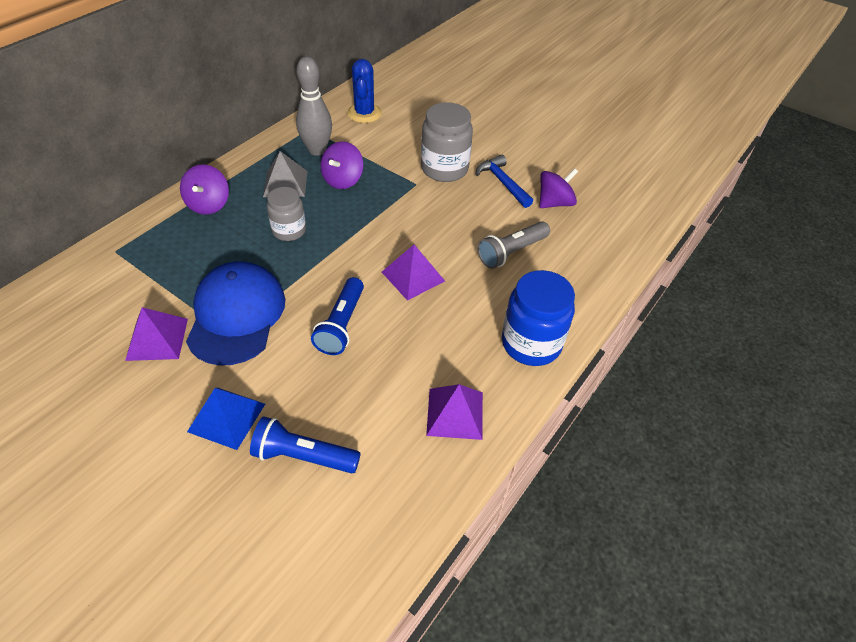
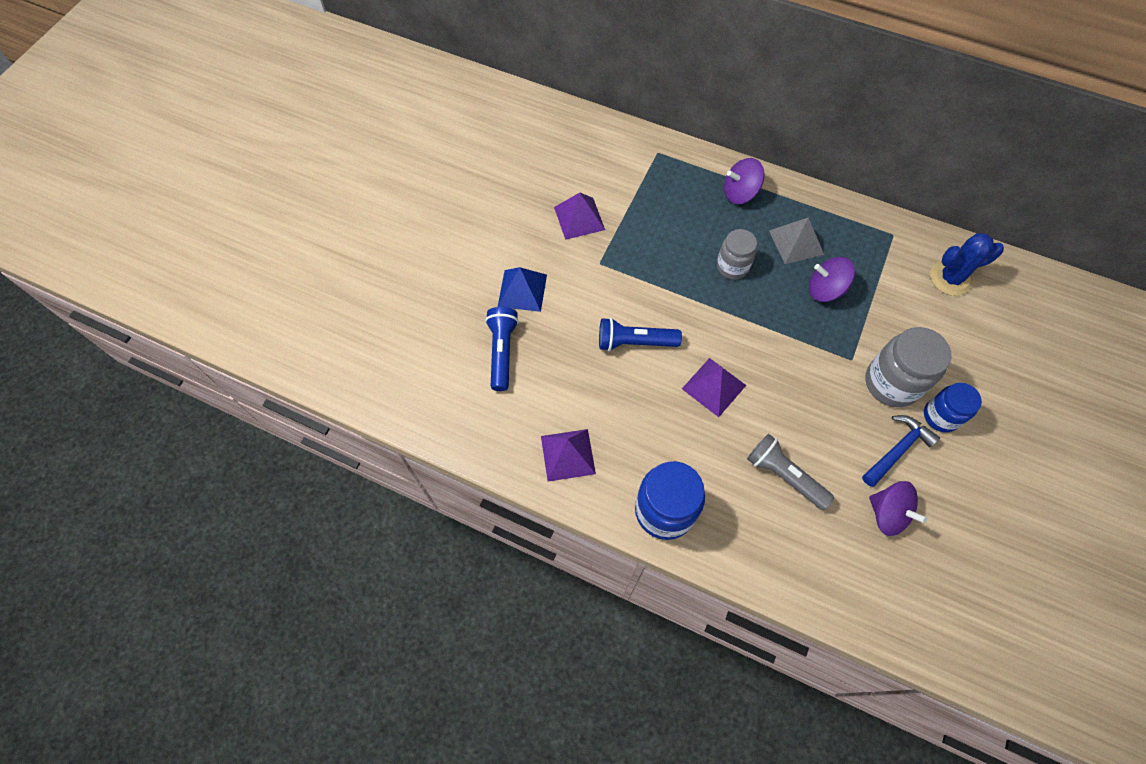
camera: 80 degrees right, 15 degrees up
(236, 315) = (619, 261): blue cap -> none
(317, 150) = (861, 253): grey bowling pin -> none
(480, 153) = (940, 416): none -> blue jar

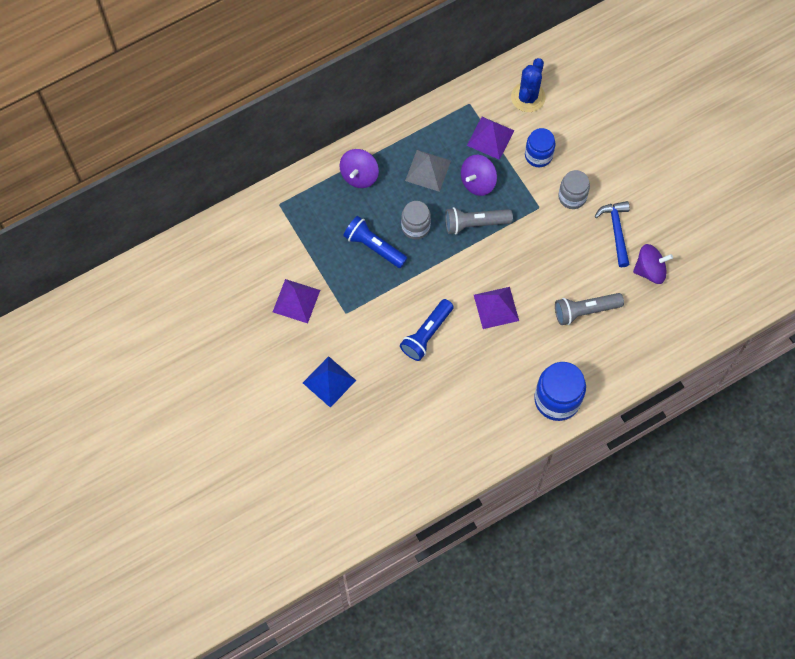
camera: 55 degrees left, 5 degrees up
(502, 352) = (370, 427): blue flashlight -> blue flashlight (374, 246)
(568, 454) = (478, 433): purple pyramid -> purple pyramid (490, 137)
(782, 313) = (475, 223): none -> grey flashlight
(891, 383) = (572, 197): grey jar -> grey jar, size x0.64
(940, 416) = (613, 187): blue jar -> blue jar (538, 155)

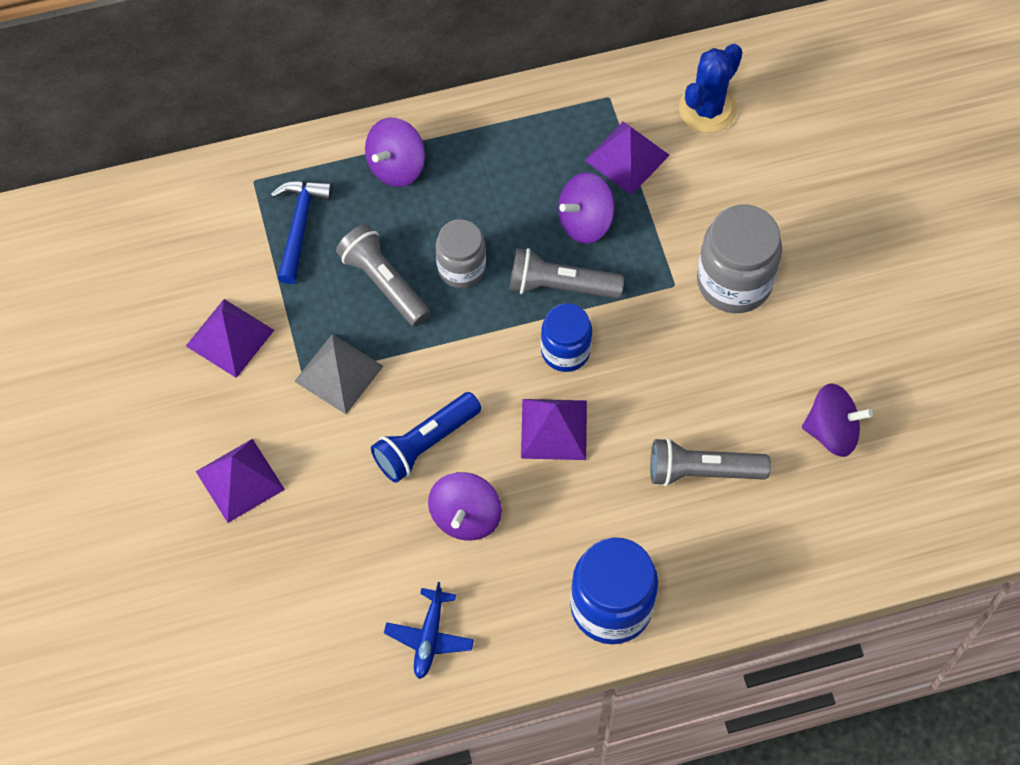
camera: 15 degrees right, 5 degrees down
(329, 381) = (240, 480): blue pyramid -> purple pyramid
(374, 246) = (384, 283): blue flashlight -> grey flashlight
(428, 170) = (509, 184): grey pyramid -> grey pyramid (338, 373)
(462, 370) = (465, 516): none -> purple spinning top
(463, 442) = (429, 637): none -> blue plane
(538, 155) = (697, 203): blue jar -> blue jar (565, 351)
(572, 197) = (734, 282): grey jar -> grey jar, size x1.57
(616, 231) = (792, 354): blue hammer -> blue hammer (299, 226)

